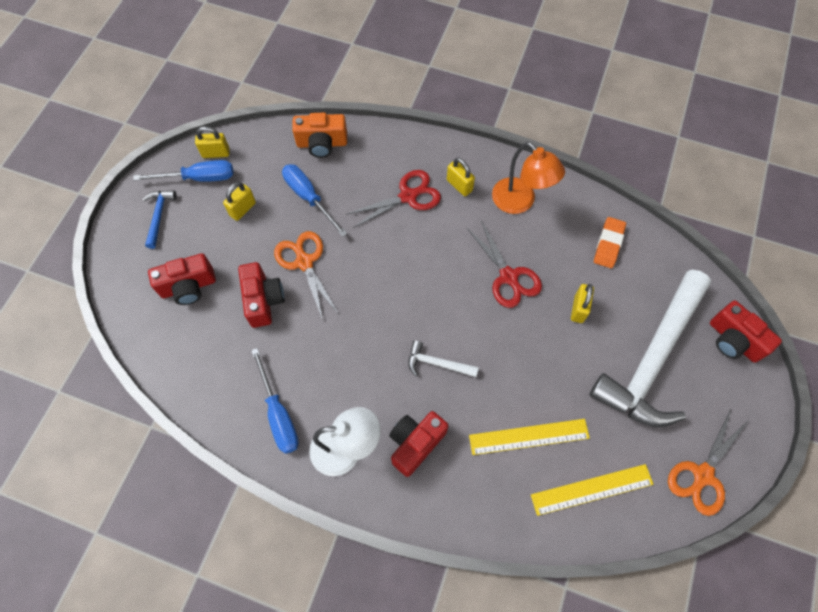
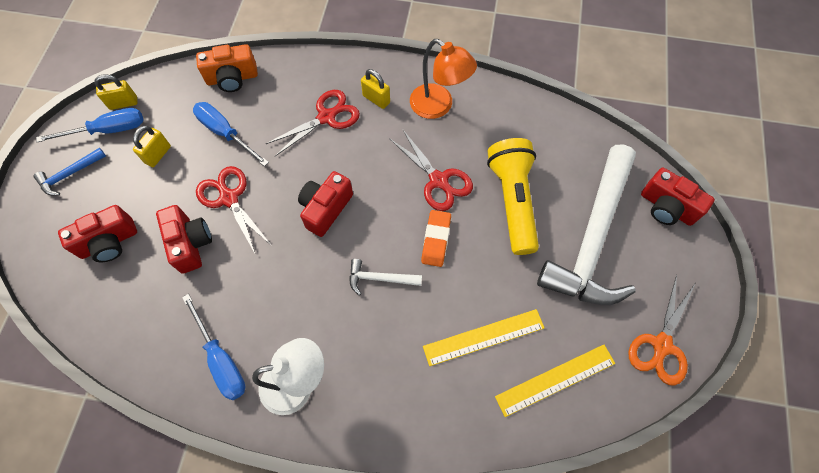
camera: 10 degrees left, 0 degrees up
(159, 216) = (69, 175): blue hammer -> blue hammer turned 120 degrees counterclockwise
(304, 262) = (229, 198): orange scissors -> red scissors
(415, 444) = (369, 365): red camera -> red camera (325, 209)
(578, 309) = (512, 201): yellow padlock -> yellow flashlight
(608, 244) = (531, 134): orange eraser -> orange eraser (436, 240)

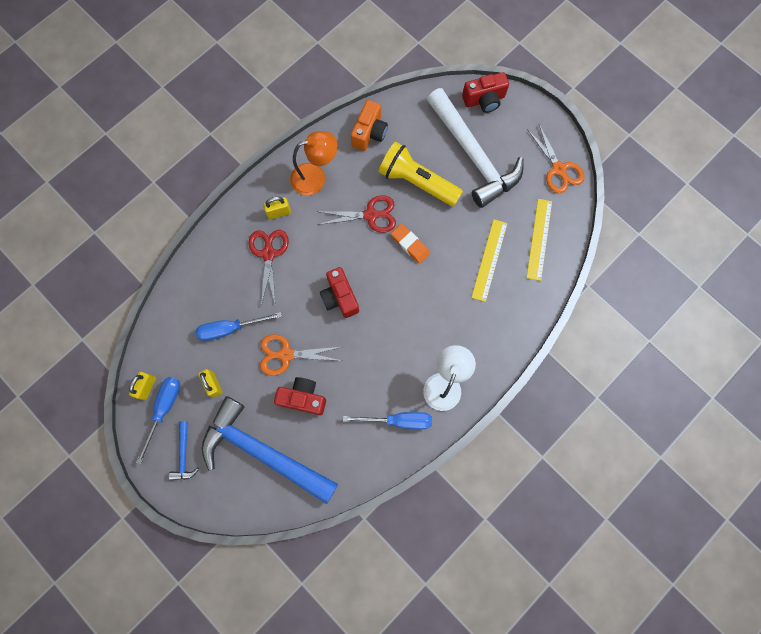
camera: 55 degrees left, 10 degrees up
(109, 242) = (262, 452): red camera -> blue hammer
(229, 198) = (285, 355): red scissors -> orange scissors
(232, 78) = (184, 298): orange camera -> orange camera (369, 133)
(379, 278) = (412, 295): white hammer -> none

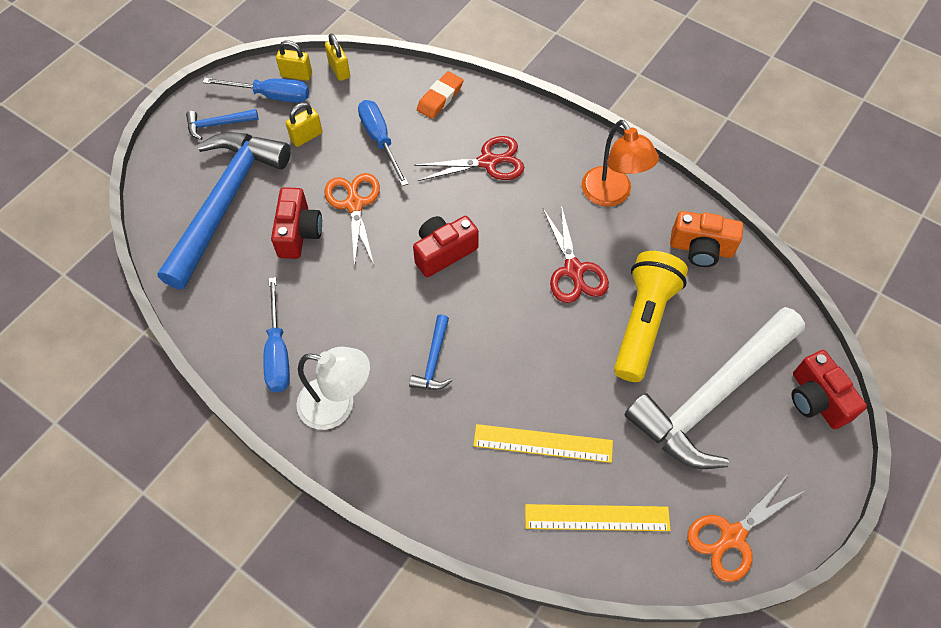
camera: 80 degrees right, 15 degrees down
(279, 212) = (548, 163): yellow padlock -> yellow padlock (339, 70)
(410, 244) = (541, 328): orange eraser -> orange eraser (440, 98)
(422, 317) = (433, 361): none -> blue hammer

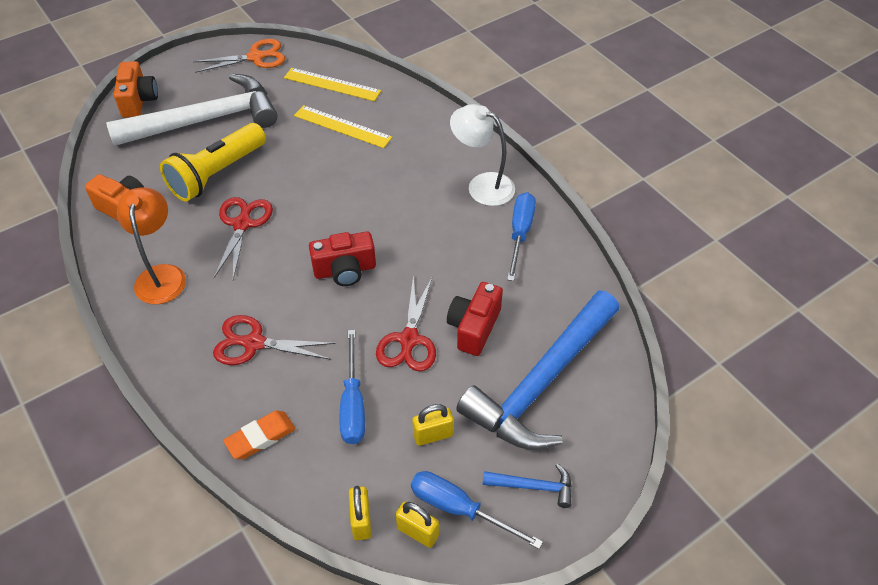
camera: 160 degrees left, 10 degrees down
(354, 204) = (409, 340): orange scissors -> red scissors
(433, 361) = (395, 193): blue hammer -> none
(816, 399) = (139, 100): red camera -> orange camera

